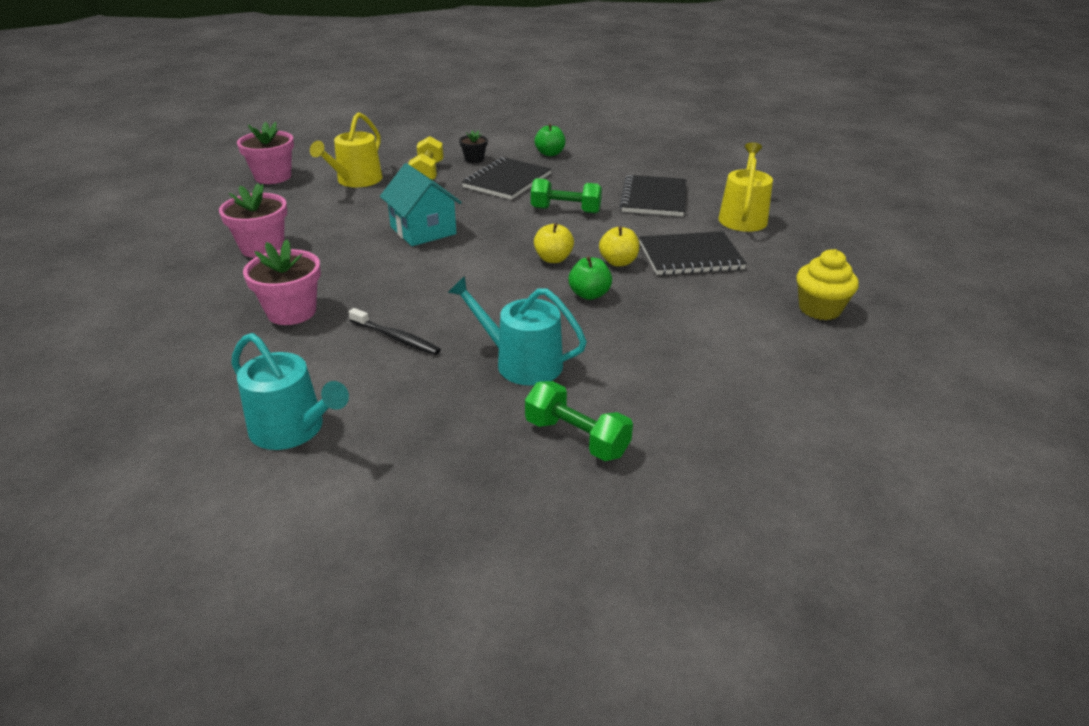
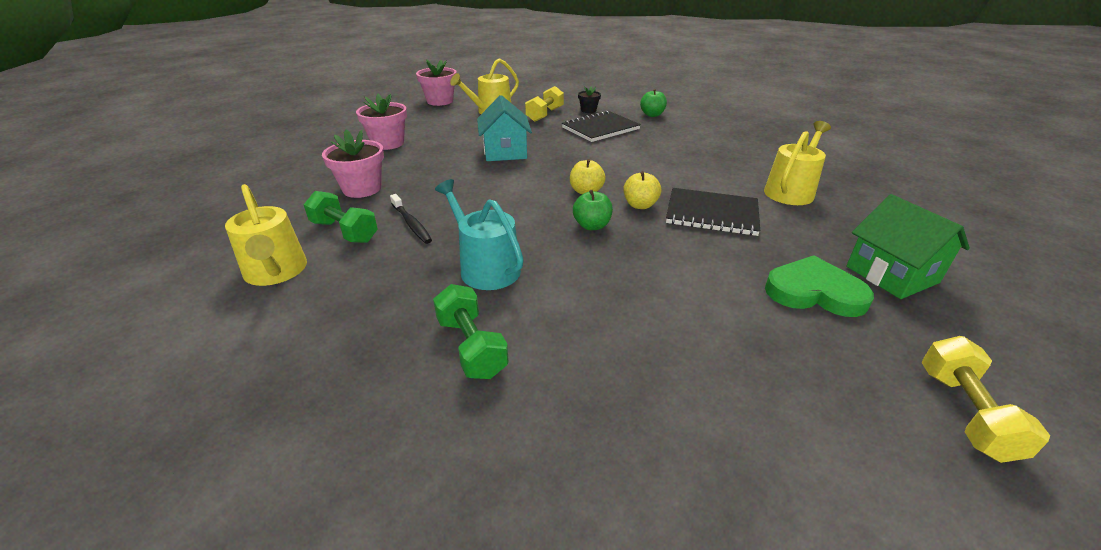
camera: 25 degrees right, 0 degrees up
(293, 429) = (276, 272): turquoise watering can -> yellow watering can
(565, 210) = (629, 157): green dumbbell -> green dumbbell (344, 232)
(654, 198) = (715, 161): black notebook -> none
(819, 309) = (814, 292): yellow cupcake -> green heart
(866, 278) = (891, 274): none -> green house
(967, 373) = (964, 413): none -> yellow dumbbell

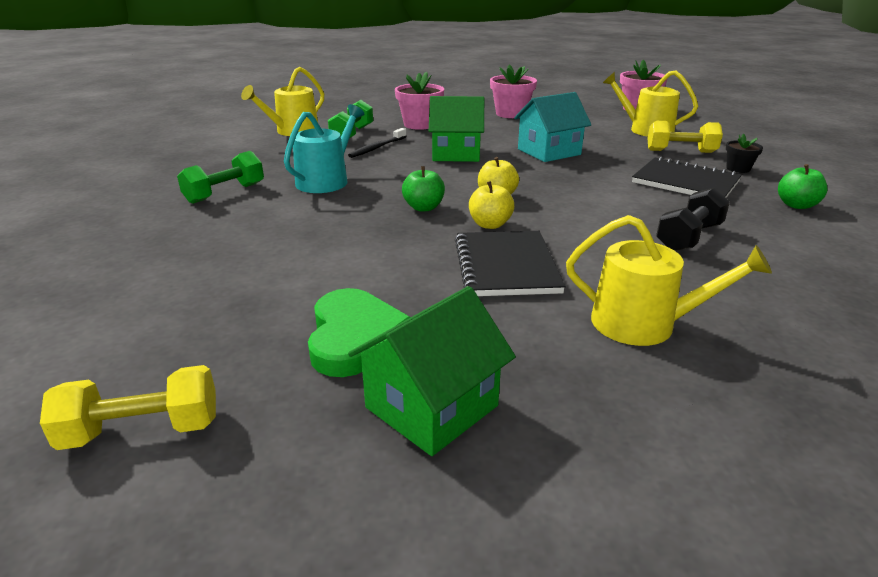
camera: 70 degrees right, 5 degrees down
(471, 188) = (456, 154): none -> green house
(685, 151) = (688, 237): none -> black dumbbell

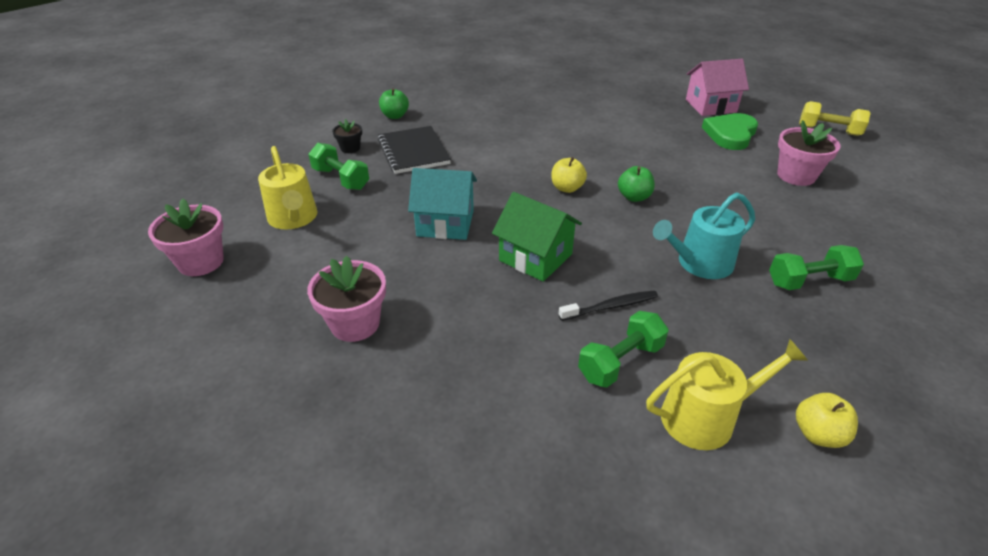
camera: 145 degrees left, 10 degrees up
(420, 124) = (507, 349): pink flower pot -> pink flower pot (796, 176)
(432, 406) = (710, 106): green house -> pink house
(490, 224) = (601, 167): yellow apple -> yellow apple (818, 434)
(506, 266) = (624, 140): black notebook -> none
(643, 324) = (594, 101): yellow watering can -> none
(680, 151) = (341, 179): yellow dumbbell -> green dumbbell
(688, 237) = (499, 122): black dumbbell -> none

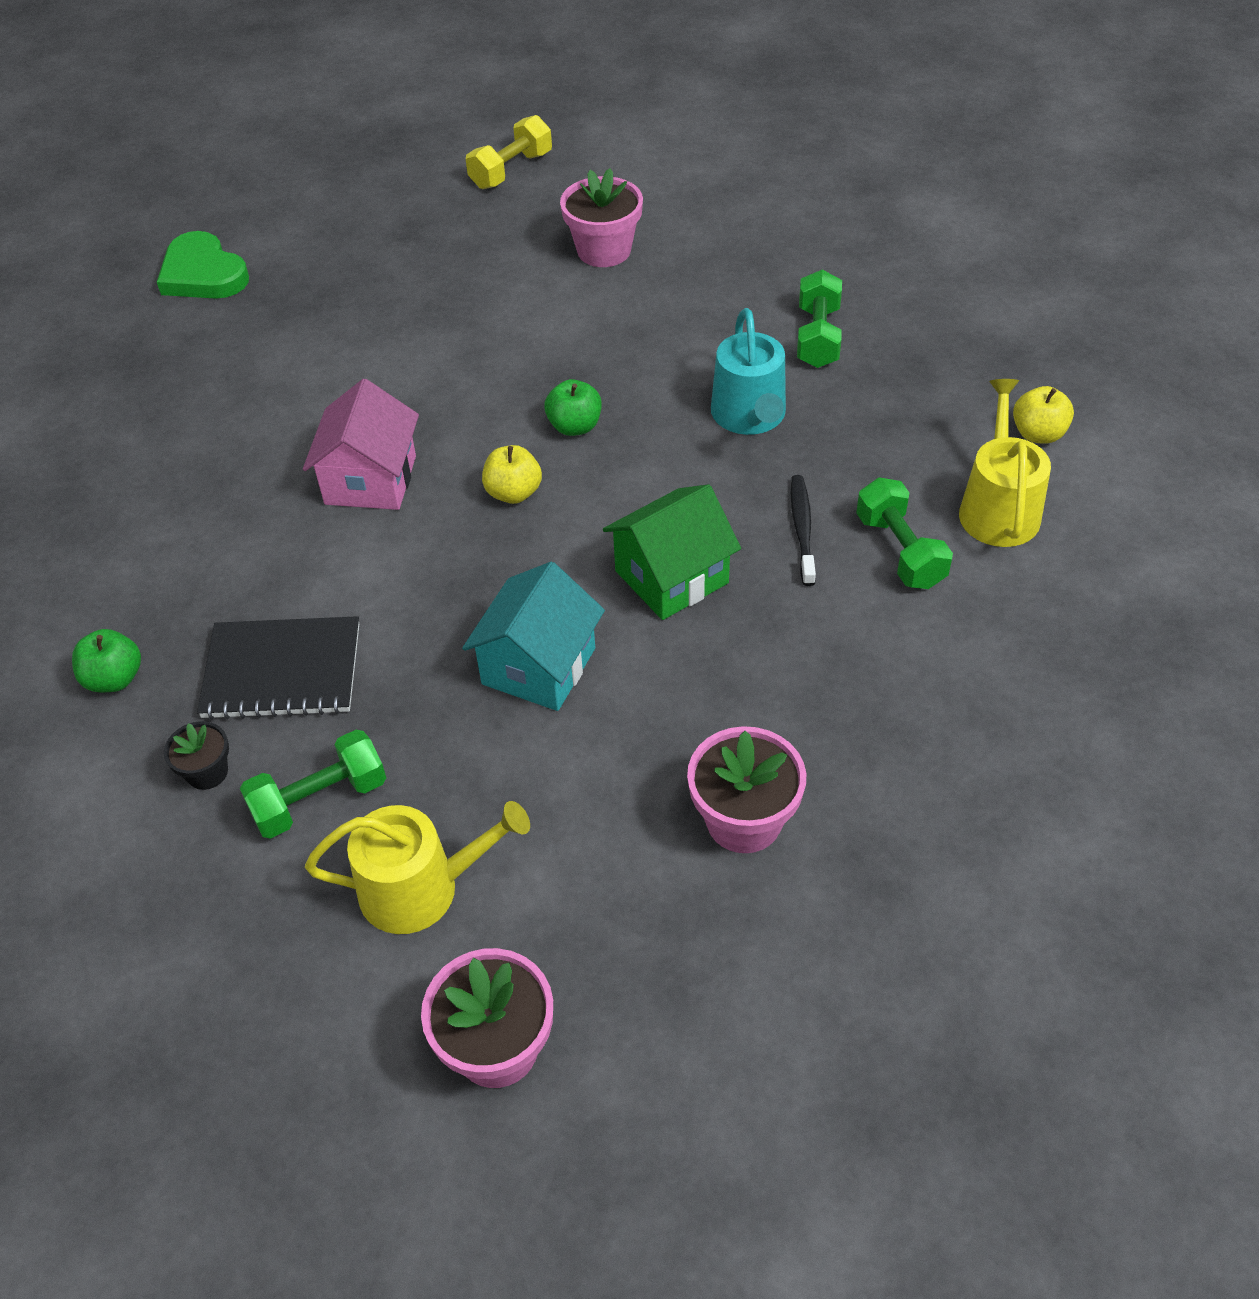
camera: 70 degrees left, 10 degrees up
(710, 106) = (366, 251): pink house -> pink house (370, 480)
(730, 134) = (463, 265): green heart -> green heart (203, 274)

